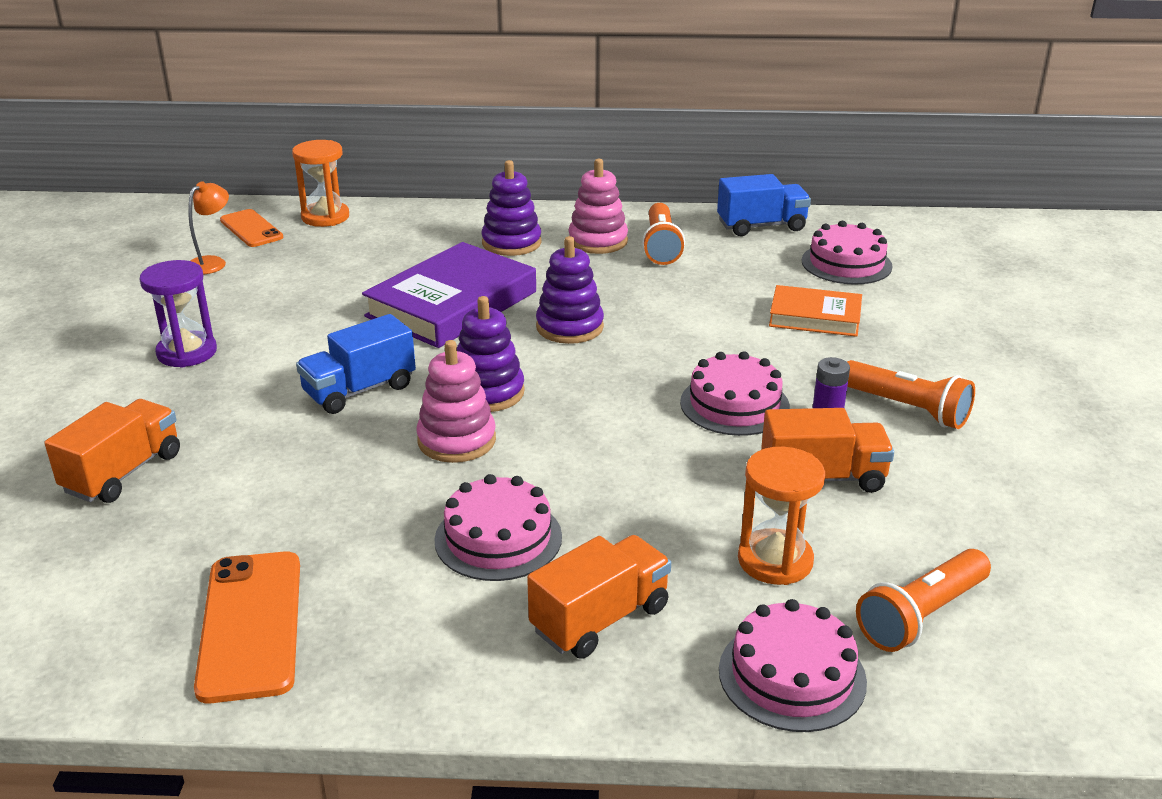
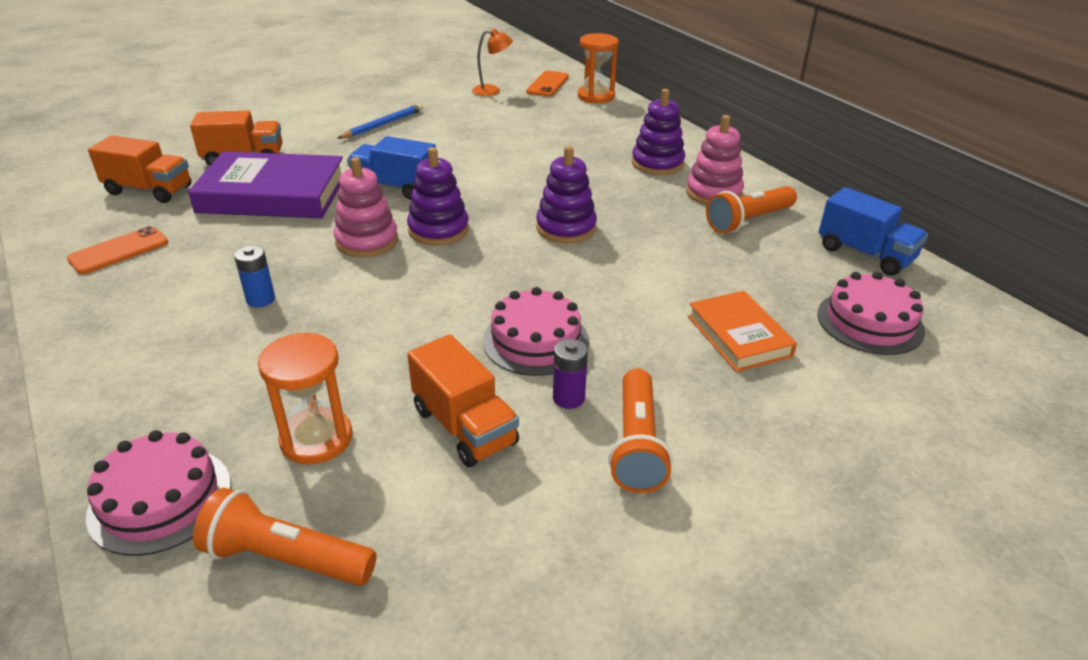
camera: 55 degrees right, 5 degrees up
(187, 352) = (383, 124): purple hourglass -> blue pencil
(250, 625) = (119, 251): orange phone -> orange phone, size x0.66
(452, 304) = (540, 175): purple book -> purple book (272, 194)
(498, 538) = (260, 299): pink cake -> blue battery
(600, 619) = (189, 376): orange truck -> orange truck (149, 190)

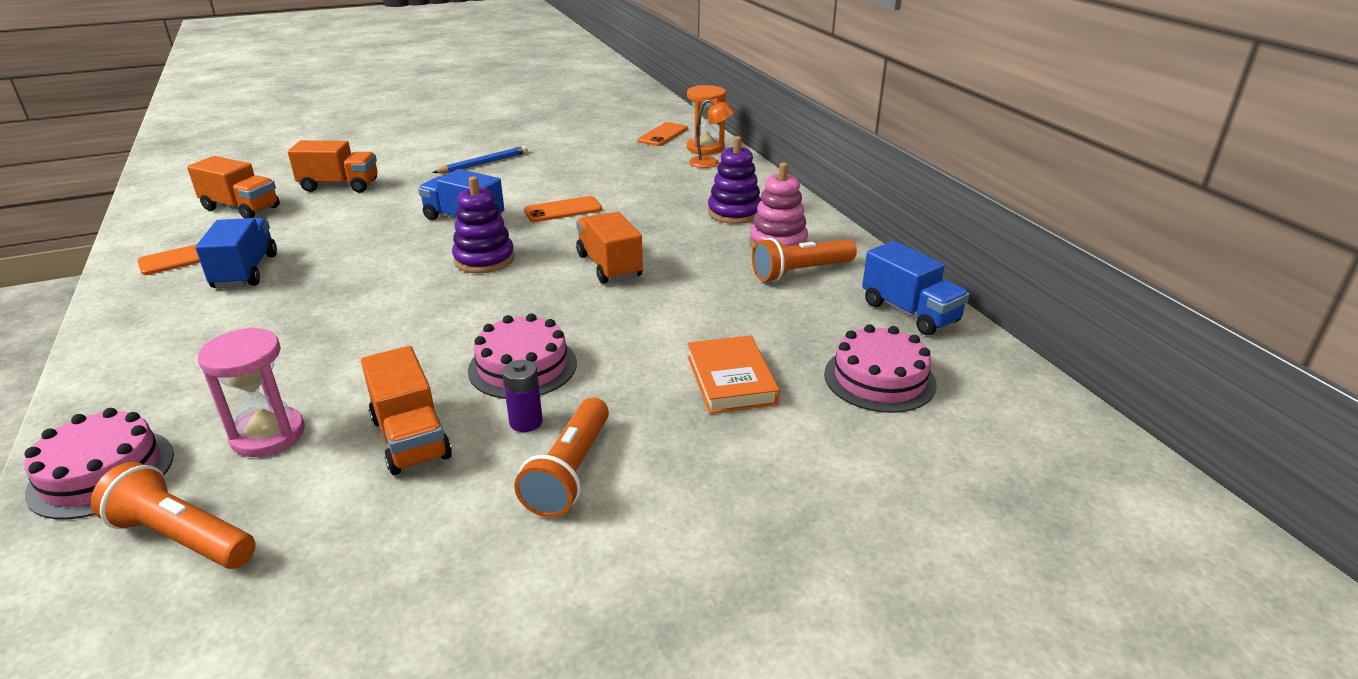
camera: 10 degrees right, 5 degrees down
(193, 261) = (245, 271): none -> blue truck
(260, 299) = (286, 308): blue battery -> none
(272, 194) = (348, 218): purple book -> none
(316, 439) = (268, 435): orange hourglass -> pink hourglass
(367, 241) = (411, 265): pink stacking toy -> none
(490, 171) = (563, 210): none -> orange phone
(492, 91) = (605, 138): orange lamp -> orange lamp (710, 163)
(566, 228) = (609, 266): purple stacking toy -> orange truck

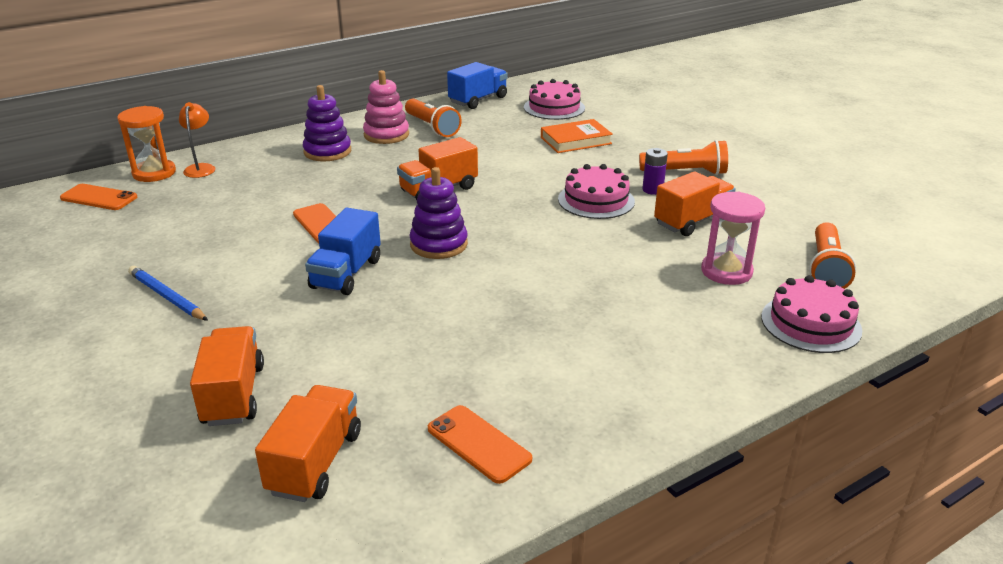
camera: 100 degrees left, 0 degrees up
(245, 271) = (500, 379): blue truck -> none

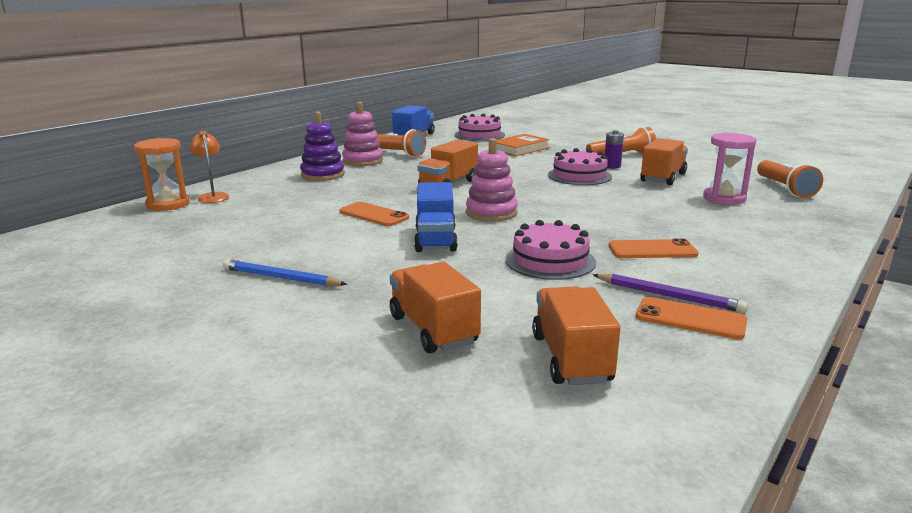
camera: 20 degrees left, 10 degrees down
(99, 198) = (126, 226): orange phone -> orange phone (652, 250)
(439, 244) = (491, 213): purple stacking toy -> pink stacking toy
(491, 408) = (668, 296): none -> purple pencil
(810, 323) = (817, 215): pink cake -> pink cake (550, 261)

